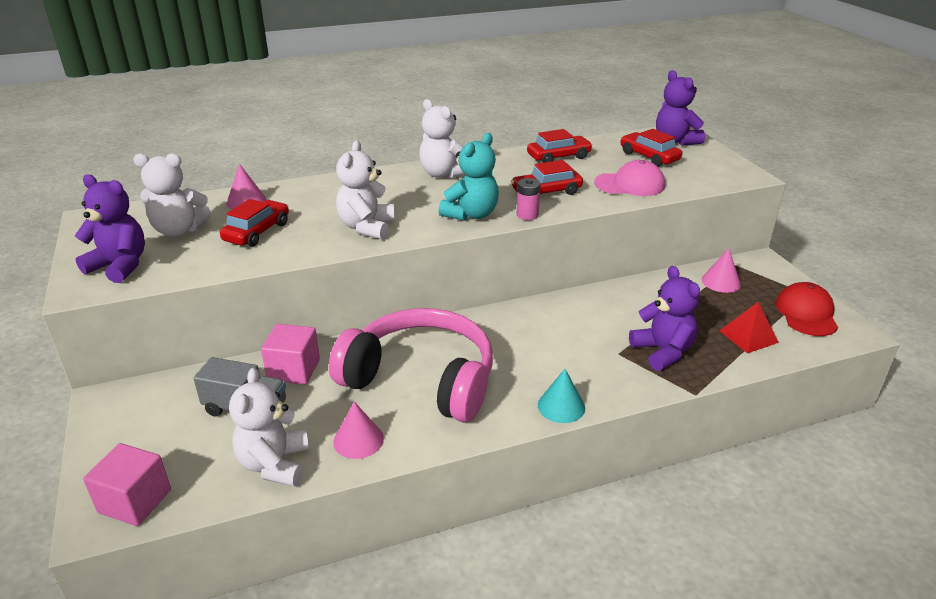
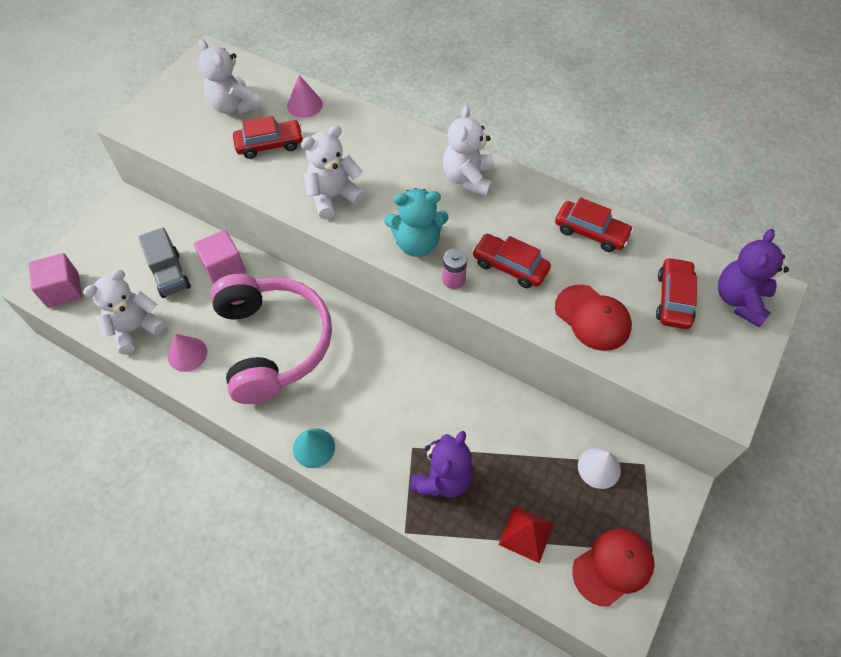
camera: 50 degrees right, 25 degrees up
(120, 266) = (169, 117): purple teddy bear -> none
(630, 184) = (592, 318): pink cap -> red cap
(721, 282) = (599, 468): pink cone -> white cone

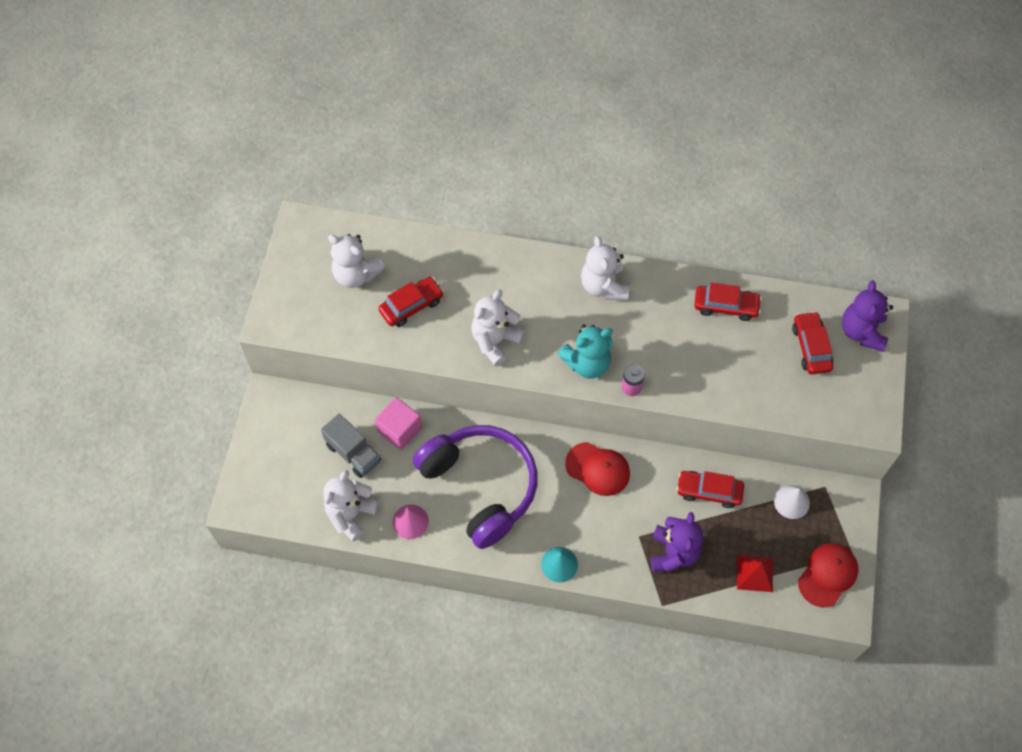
camera: 20 degrees left, 5 degrees up
(63, 290) = (262, 500): pink cube -> none
(273, 343) = (481, 486): pink headphones -> purple headphones
(304, 105) = (422, 253): pink cone -> none
(510, 266) = (672, 360): red car -> red car (709, 491)
(592, 318) = (754, 385): red cap -> red cap (598, 469)

